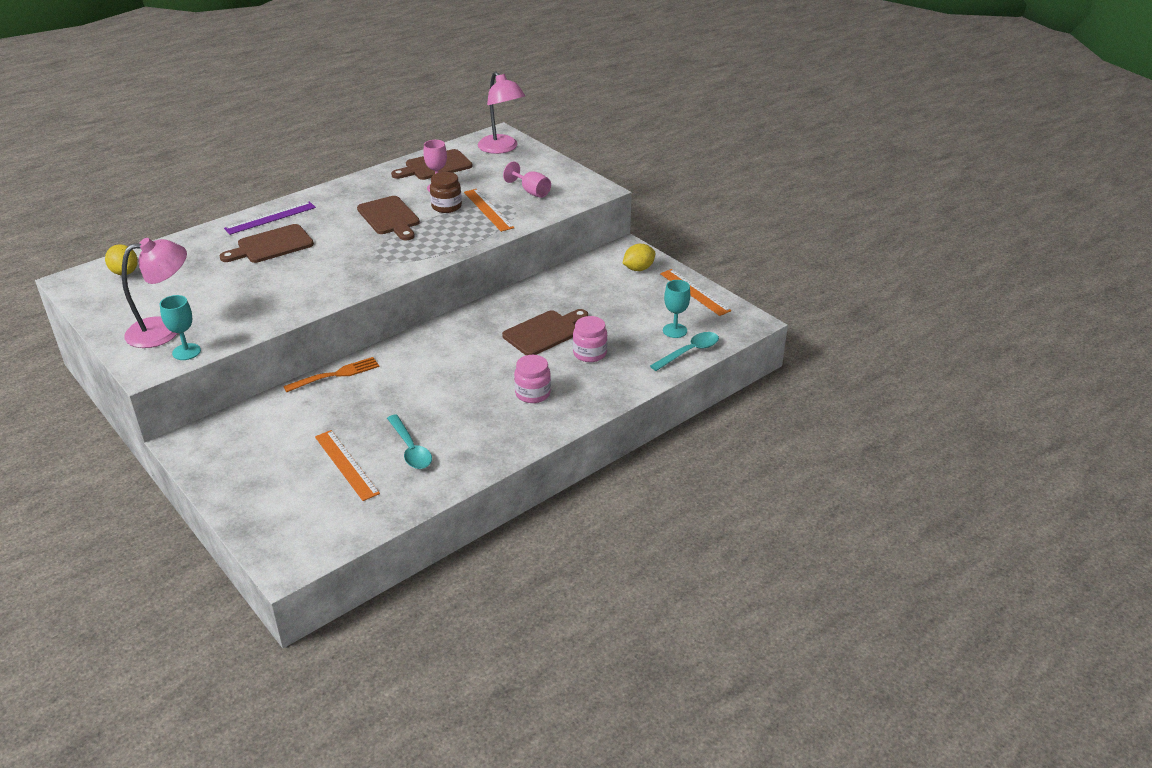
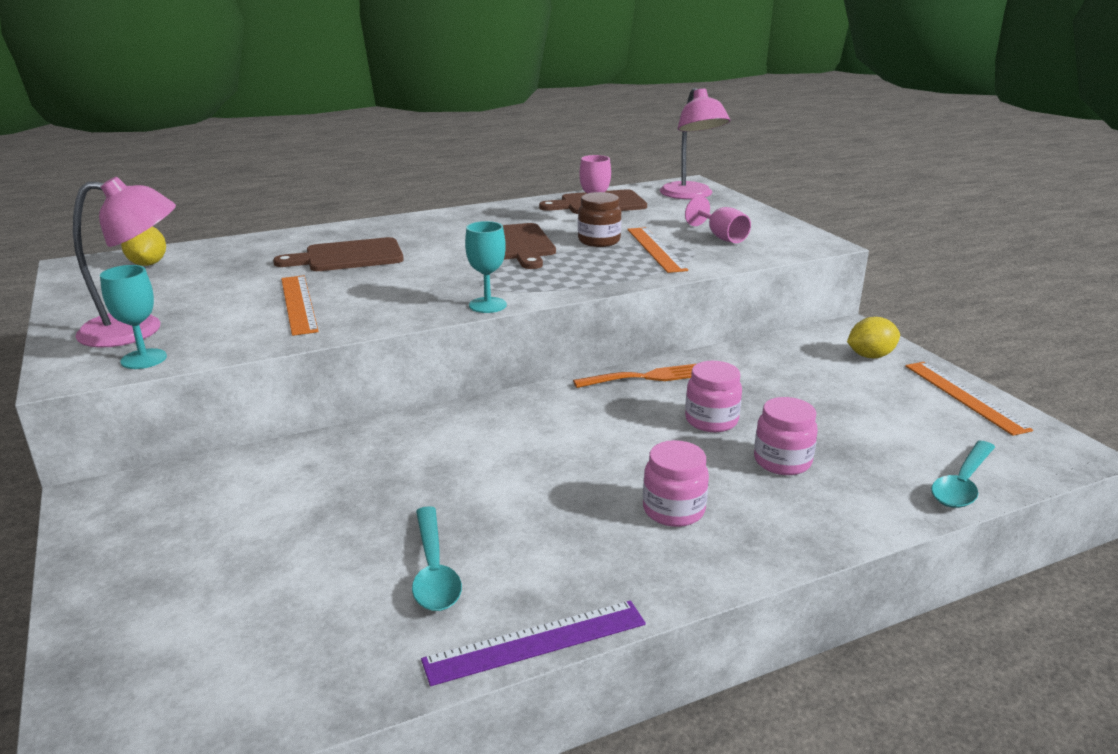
camera: 15 degrees right, 10 degrees down
(270, 218) = (366, 231): purple ruler -> purple ruler (536, 642)
(335, 375) = (370, 435): orange fork -> orange fork (644, 377)
(346, 464) = (314, 579): orange ruler -> orange ruler (298, 304)
(544, 332) = (711, 420): brown cutting board -> pink jar
(675, 330) = (933, 447): turquoise goblet -> turquoise goblet (487, 305)
(689, 352) = (962, 484): turquoise spoon -> turquoise spoon turned 150 degrees clockwise

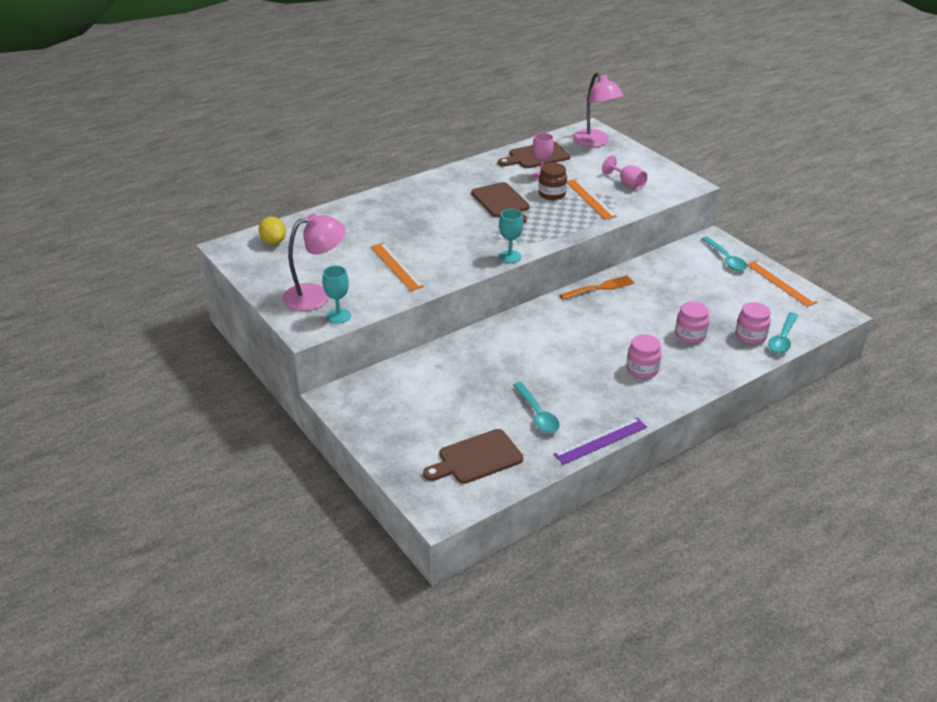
camera: 10 degrees left, 10 degrees up
(348, 256) = (399, 223): brown cutting board -> brown cutting board (476, 458)
(711, 420) = (646, 314): pink jar -> pink jar (750, 336)
(870, 356) = (726, 259): yellow lemon -> turquoise spoon

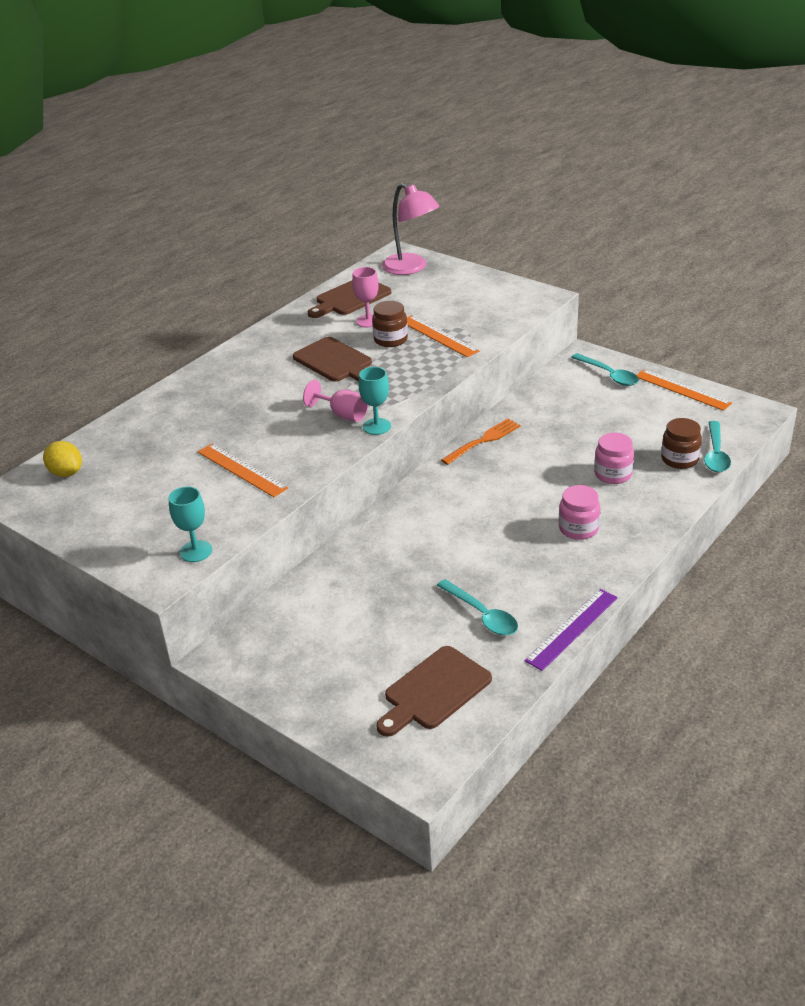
camera: 15 degrees left, 0 degrees up
(316, 295) = (154, 531): pink lamp -> none
(627, 183) = (472, 309): pink goblet -> pink goblet (343, 414)
(750, 336) = (679, 459): pink jar -> brown jar

